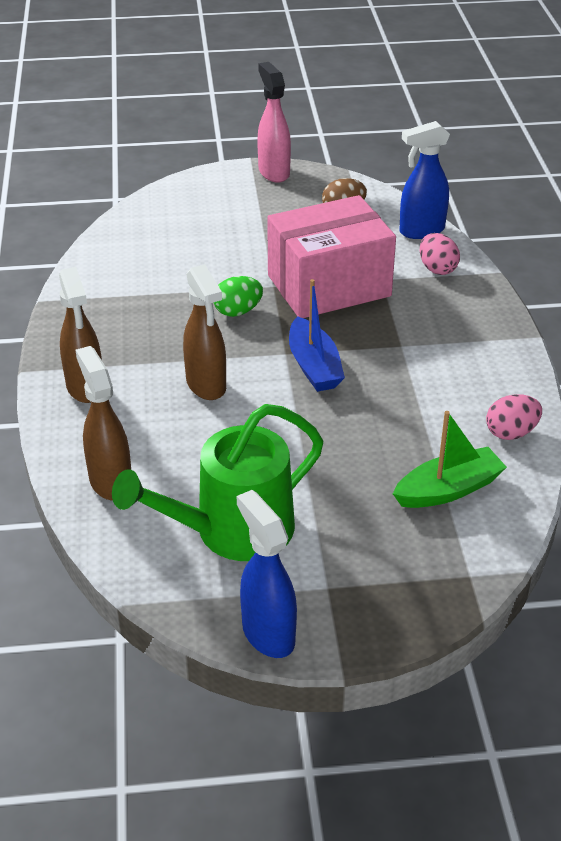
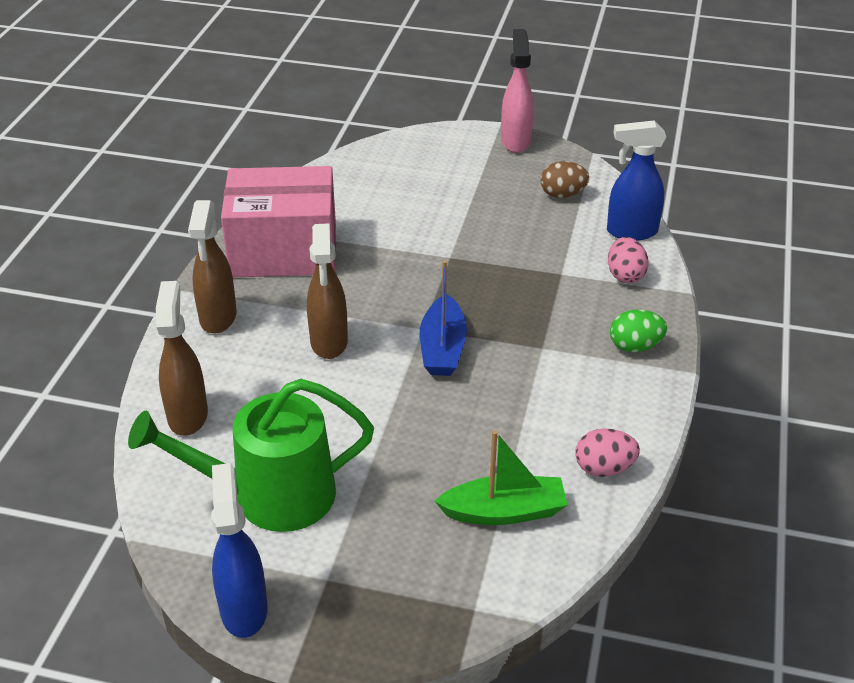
camera: 20 degrees right, 0 degrees up
(238, 311) = (401, 275): green egg -> green egg (635, 346)
(329, 286) = (504, 269): pink box -> pink box (284, 251)

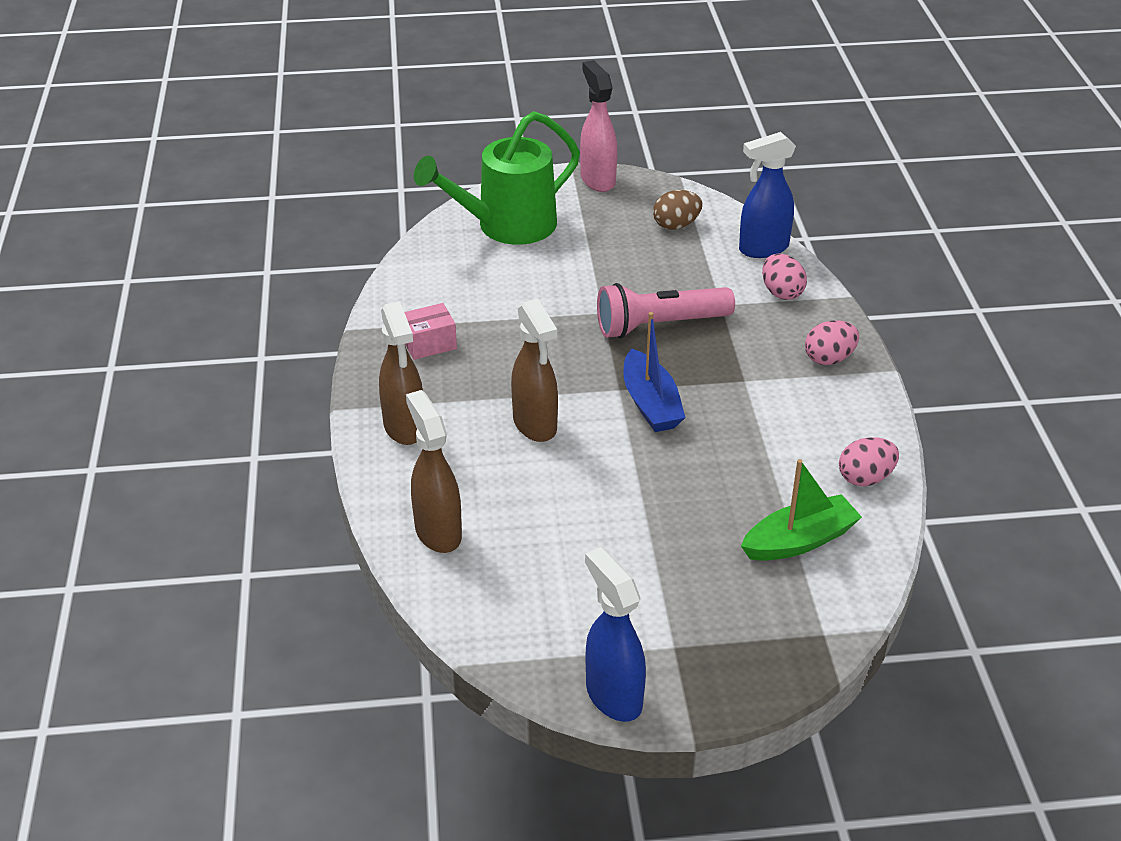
camera: 20 degrees left, 0 degrees up
(271, 496) = (572, 586): green watering can -> green watering can (507, 226)
(284, 251) = (429, 344): pink box -> pink box, size x0.41
(493, 280) = (659, 325): none -> pink flashlight
(635, 346) = (829, 359): green egg -> pink egg

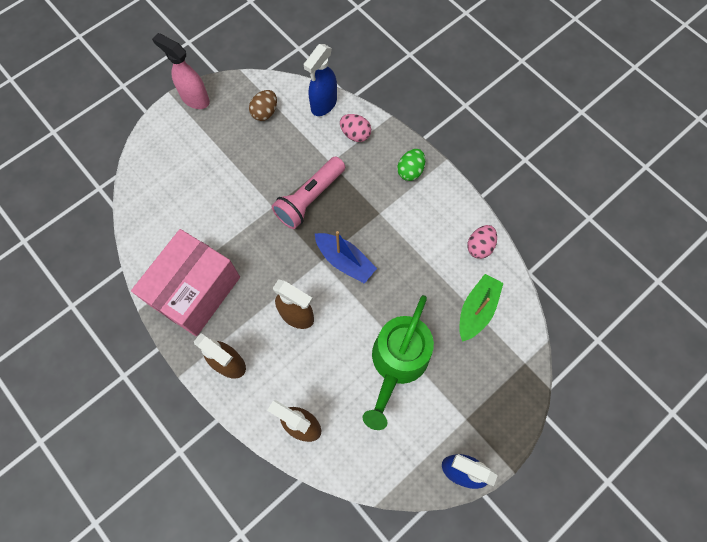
camera: 35 degrees left, 30 degrees up
(429, 344) = (195, 291): pink box -> pink box, size x2.46
(507, 226) = (170, 168): green watering can -> green watering can (397, 363)
(829, 359) = (410, 171): pink egg -> green egg

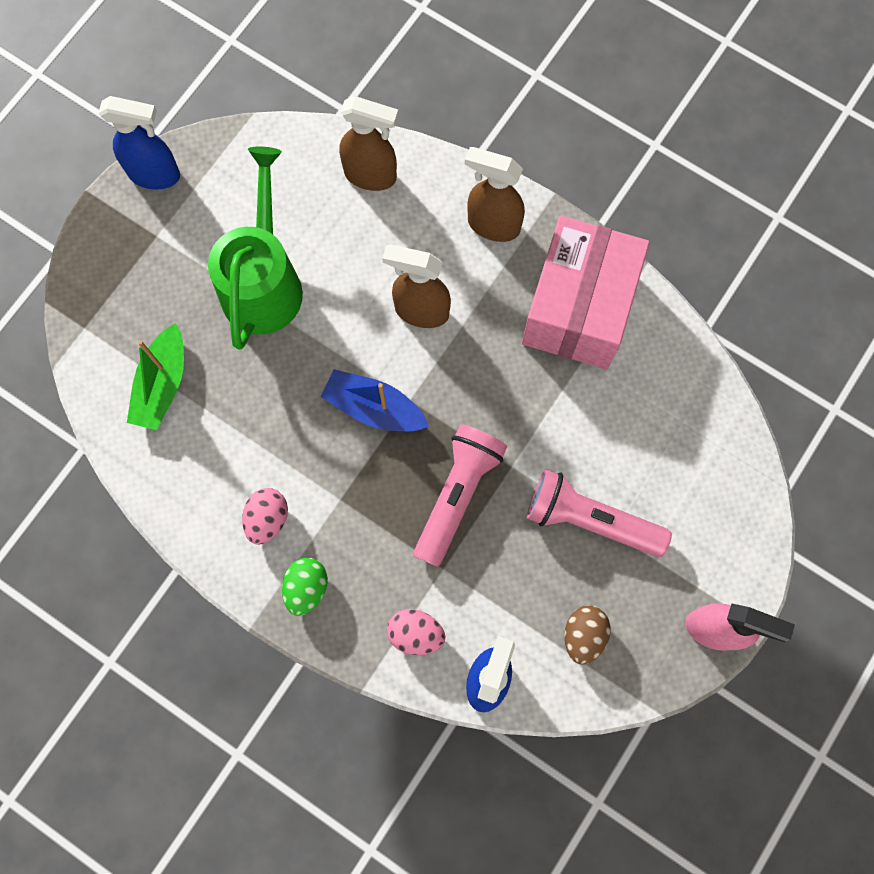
camera: 165 degrees right, 5 degrees up
(238, 167) = (590, 519): none -> pink flashlight
(479, 246) = (172, 484): pink egg -> pink egg (267, 519)

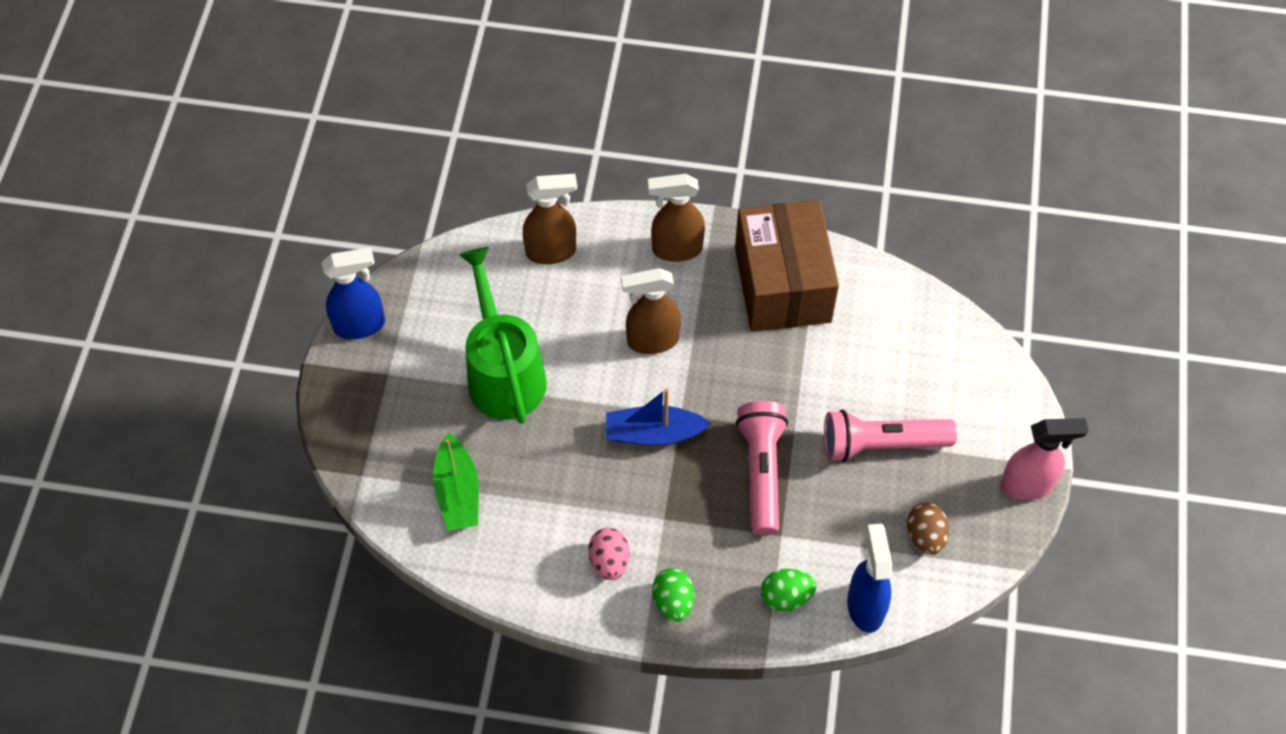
camera: 25 degrees left, 15 degrees down
(415, 633) = (786, 597): pink egg -> green egg
(578, 307) = (782, 284): pink box -> brown box

